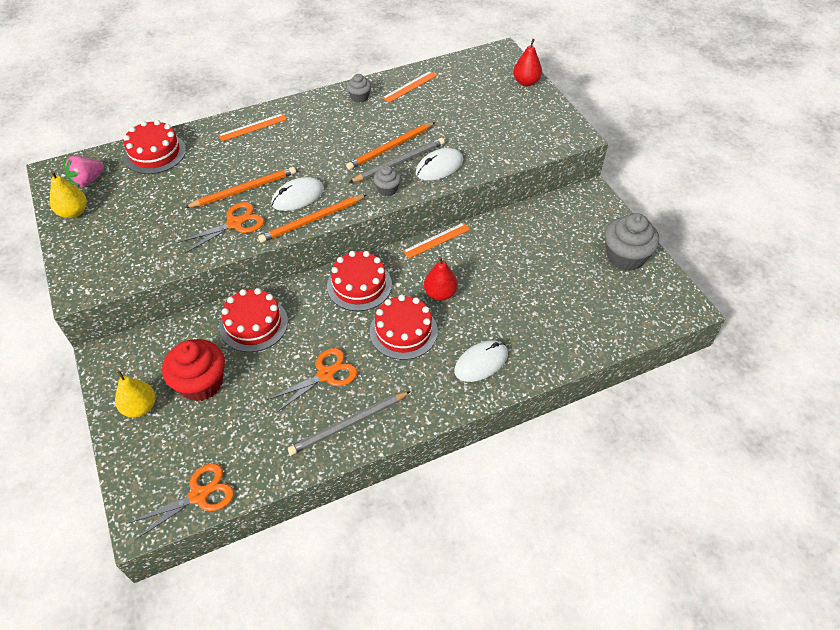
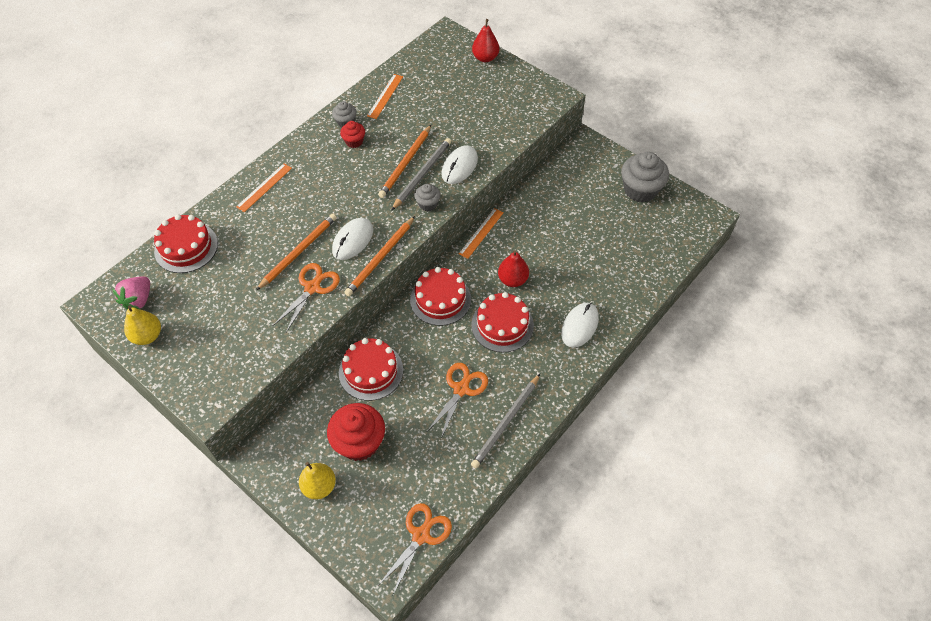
camera: 25 degrees left, 5 degrees up
(356, 115) = (354, 141): none -> red cupcake

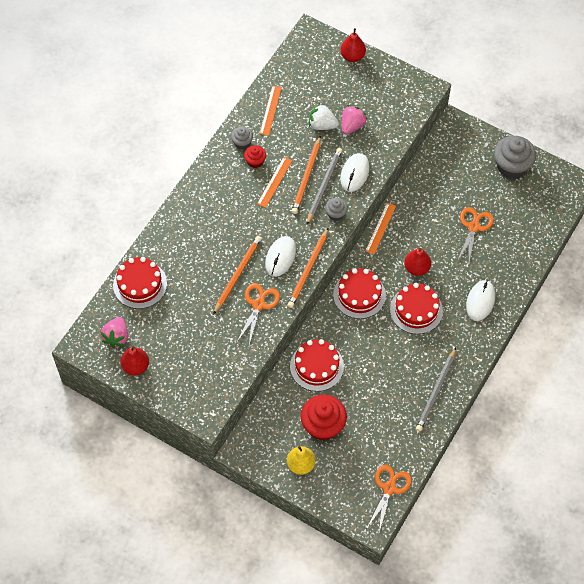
camera: 10 degrees left, 5 degrees up
(147, 336) = (136, 366): yellow pear -> red pear
(264, 187) = (189, 218): orange ruler -> orange ruler (274, 182)
(436, 116) = (322, 125): none -> white strawberry
(461, 389) = (394, 370): orange scissors -> orange scissors (474, 227)
(468, 121) = (352, 126): none -> pink strawberry

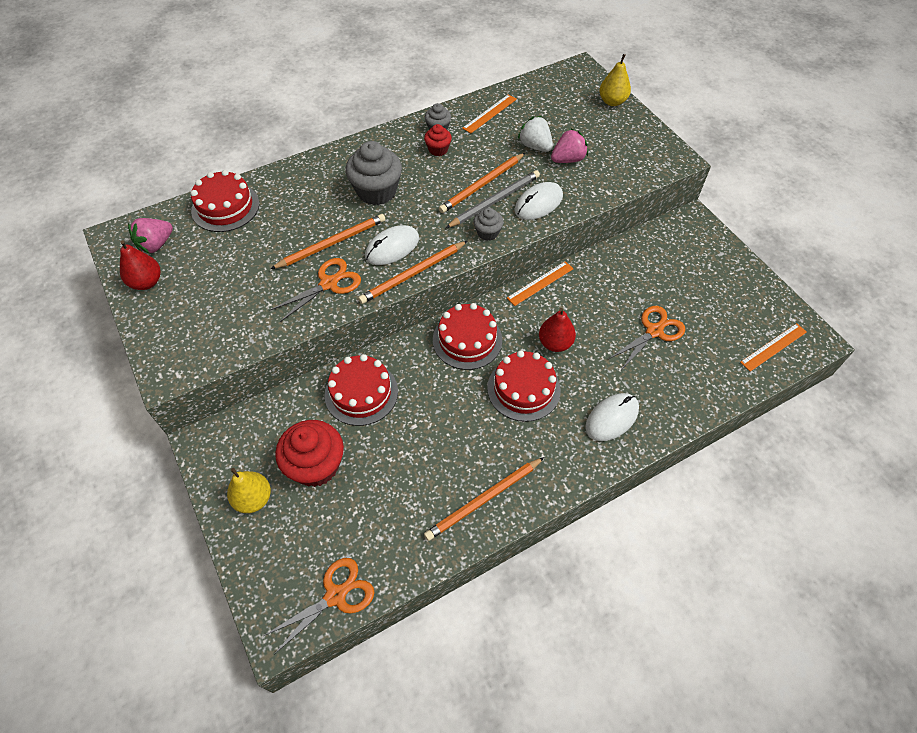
camera: 30 degrees right, 5 degrees down
(274, 182) = (443, 175): orange ruler -> orange ruler (773, 347)
(352, 56) = (612, 102): red pear -> yellow pear
(436, 391) = (483, 500): grey pencil -> orange pencil
(511, 166) = (740, 288): grey cupcake -> grey cupcake (376, 191)

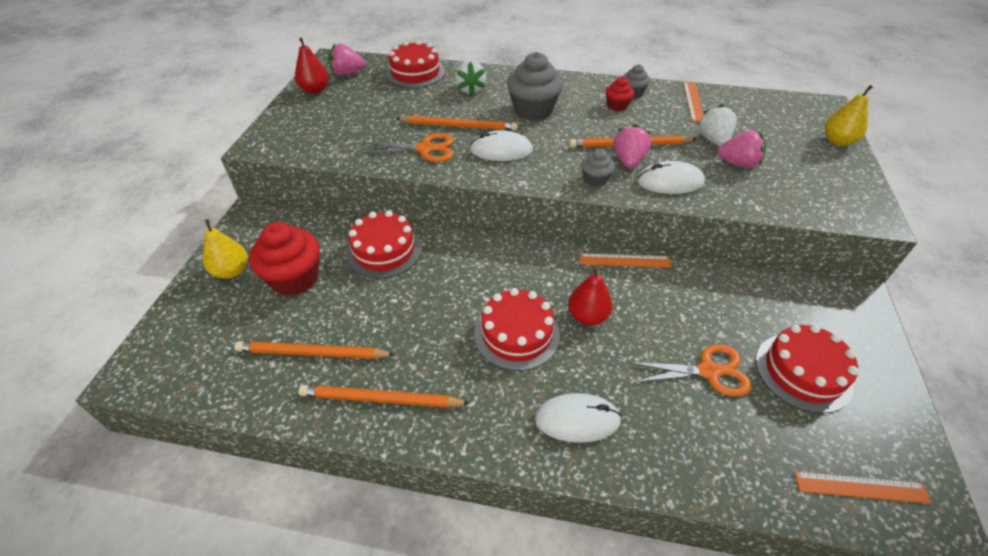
camera: 40 degrees right, 10 degrees down
(299, 198) = (470, 89): none -> white strawberry
(335, 595) = (193, 381): orange scissors -> none
(413, 274) = (495, 175): orange pencil -> orange pencil (312, 353)
(467, 340) = (509, 265): red cake -> red cake (803, 372)
(490, 113) = (693, 101): orange ruler -> orange ruler turned 75 degrees counterclockwise
(495, 201) = (628, 161): grey pencil -> pink strawberry

